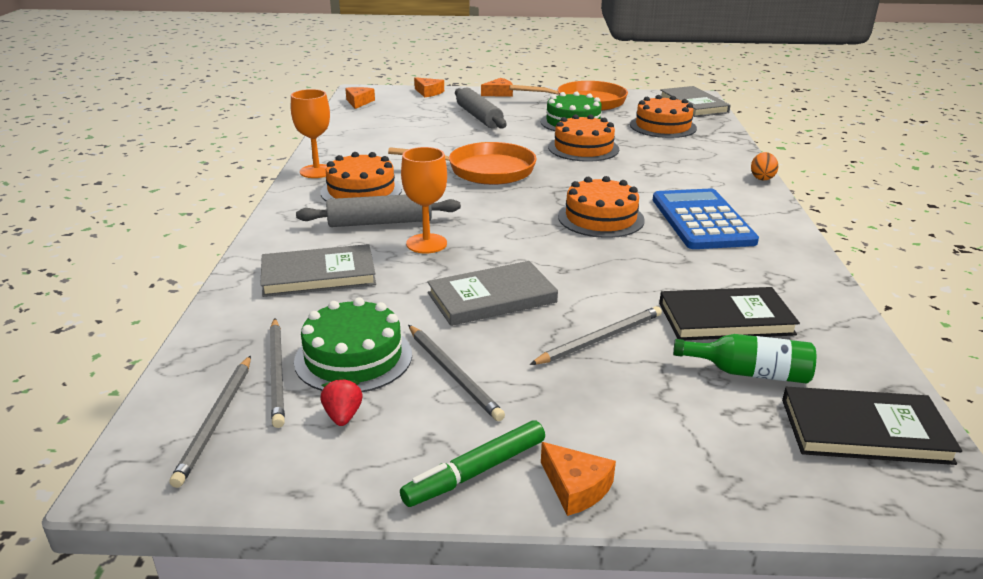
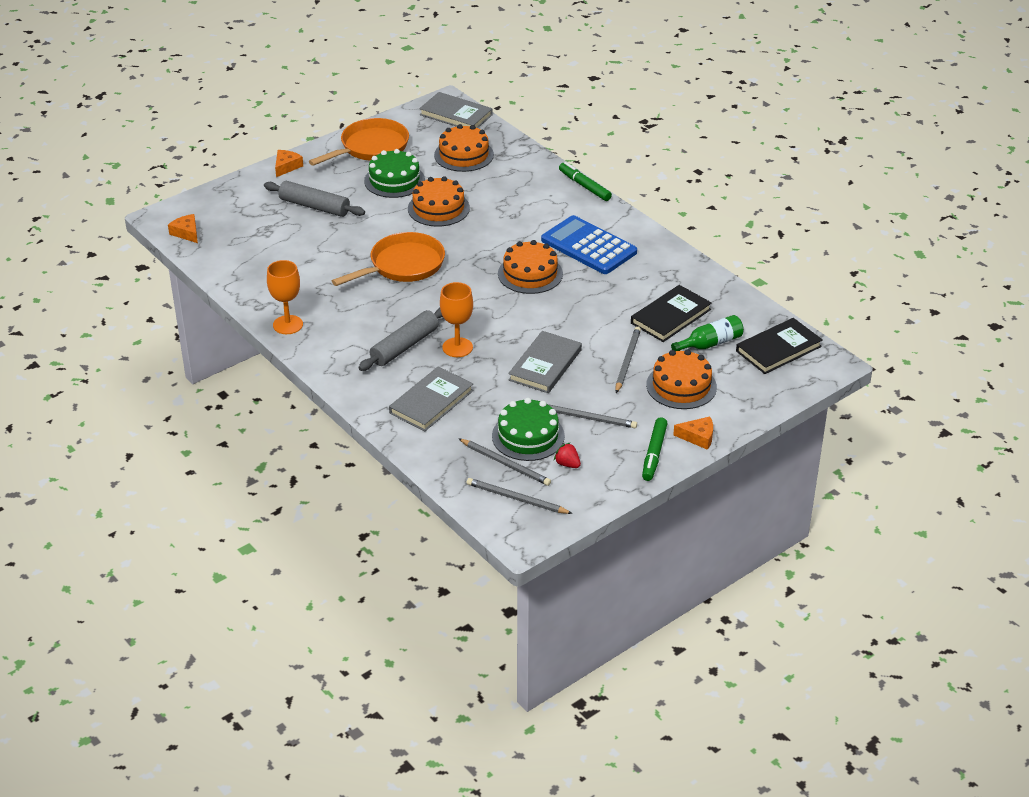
camera: 40 degrees left, 10 degrees up
(216, 421) = (516, 499): grey pencil -> grey pencil turned 150 degrees clockwise
(361, 191) = (349, 326): orange cake -> orange cake (681, 386)
(428, 92) = (225, 192): orange cheese -> none
(762, 178) = (584, 186): orange egg -> green marker

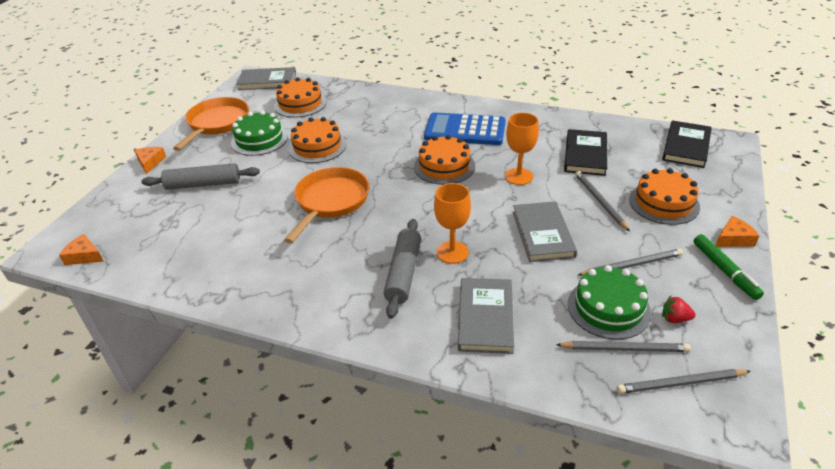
camera: 30 degrees left, 0 degrees up
(288, 325) = (266, 304): orange goblet -> orange goblet (518, 176)
(584, 186) = (414, 93): green marker -> none
(710, 343) = (638, 162): green bottle -> none

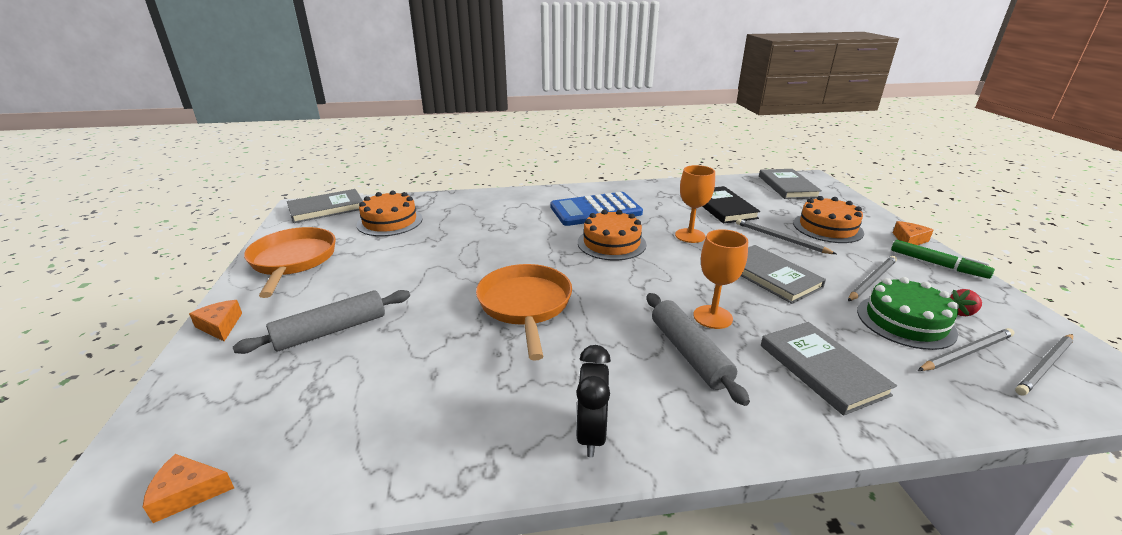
camera: 30 degrees left, 10 degrees down
(259, 140) = (369, 265): green cake -> none
(289, 300) = (591, 434): none -> black clock
(317, 146) = (452, 256): orange cake -> none
(686, 146) = (787, 186): black book -> grey book

